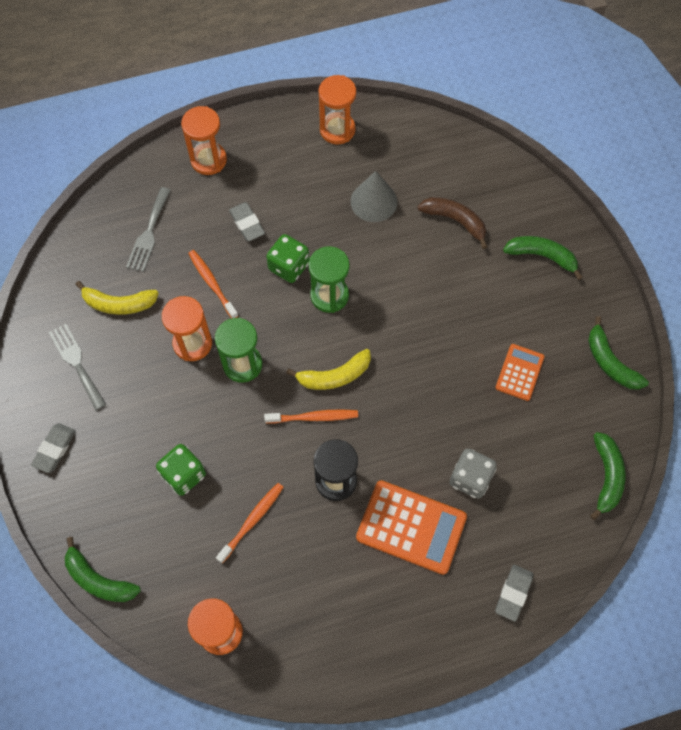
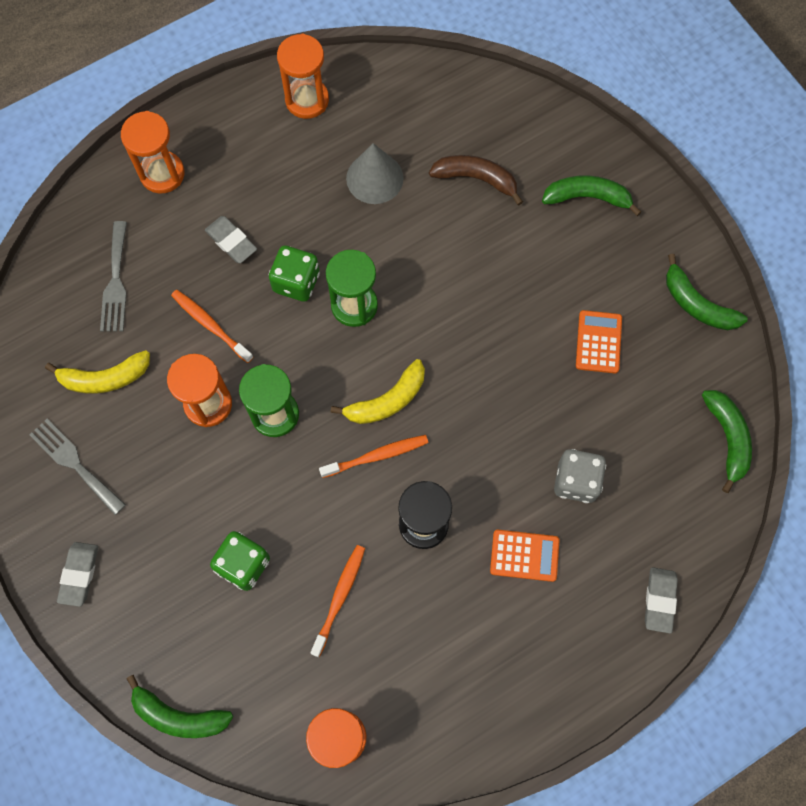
camera: 15 degrees left, 5 degrees up
(411, 527) = (524, 555): orange calculator -> orange calculator, size x0.58

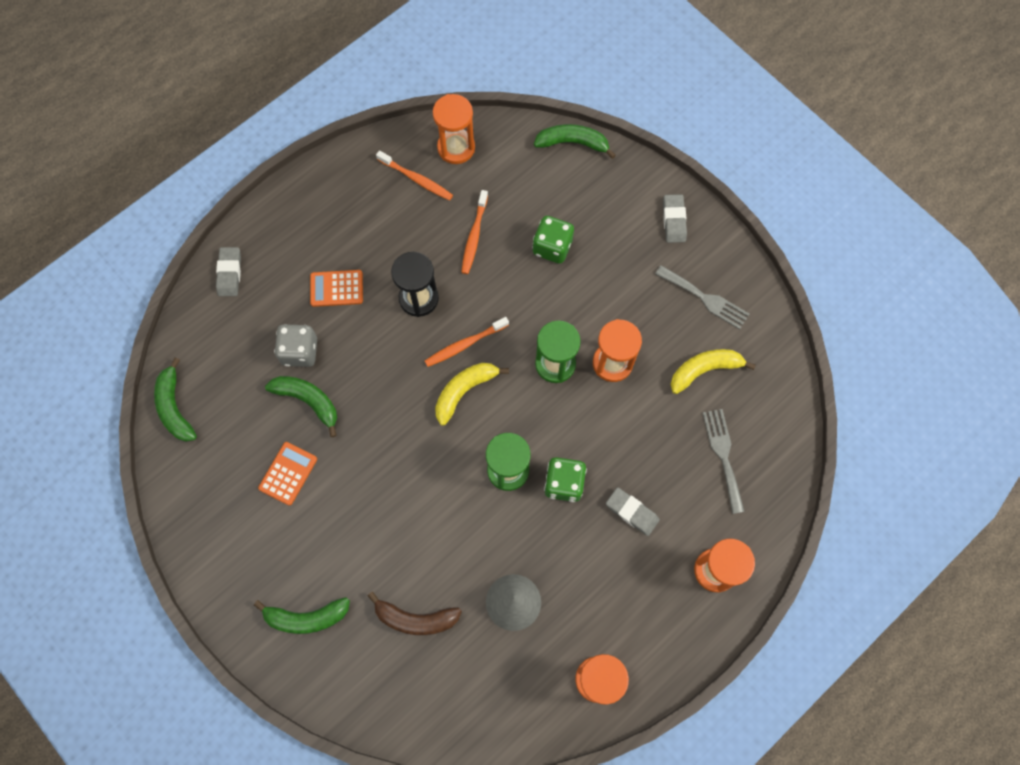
camera: 170 degrees right, 0 degrees up
(211, 325) = (629, 430): orange toothbrush -> orange toothbrush (416, 179)
(598, 342) = (288, 473): orange calculator -> orange calculator turned 150 degrees counterclockwise
(697, 304) = (200, 525): green banana -> green banana (308, 401)

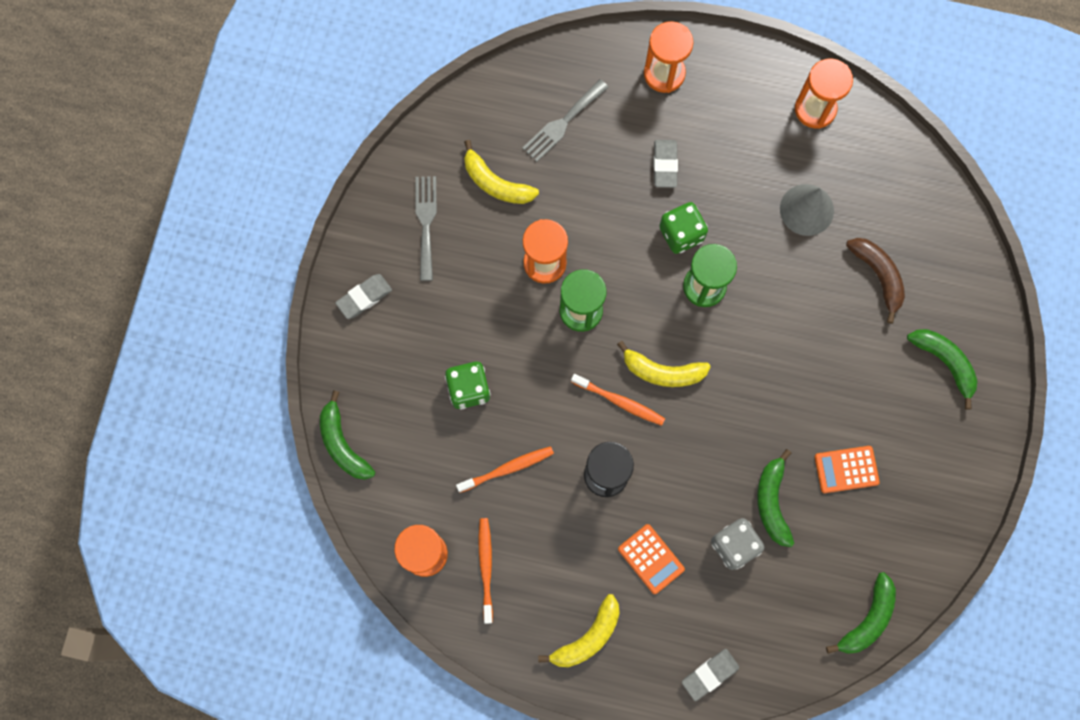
camera: 125 degrees left, 5 degrees up
(318, 212) = (587, 637): none -> yellow banana

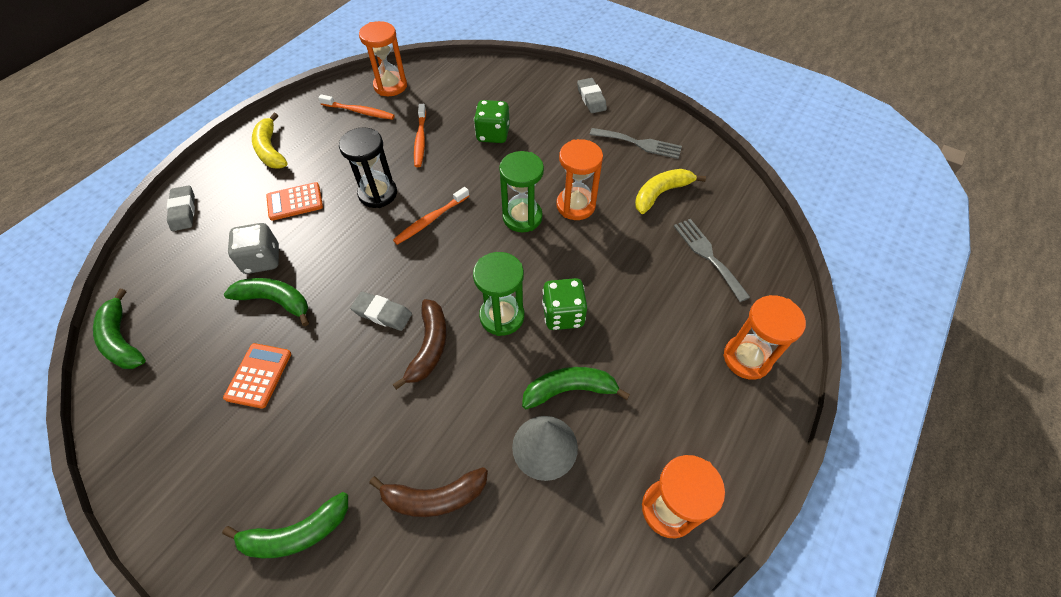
camera: 110 degrees right, 20 degrees down
(343, 443) = (490, 67): green banana -> green banana (570, 390)
(662, 371) = (439, 257): yellow banana -> none
(665, 165) = (641, 325): grey eraser -> grey eraser (382, 313)
(760, 337) = (429, 347): none -> brown banana

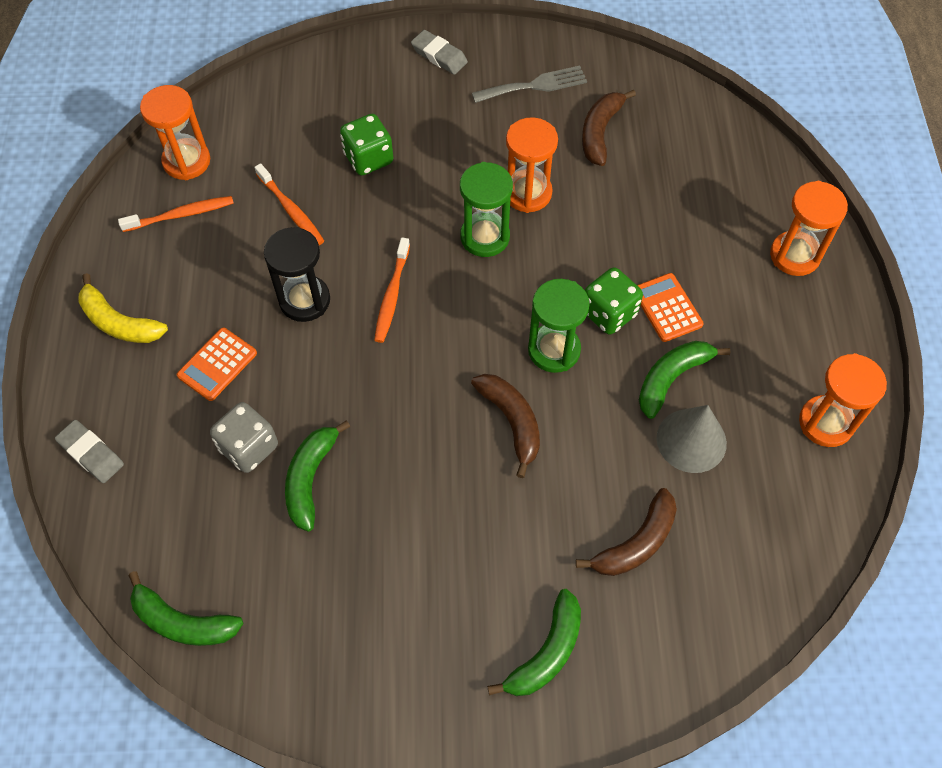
camera: 35 degrees left, 5 degrees up
(259, 375) = (370, 556): orange calculator -> orange calculator (667, 308)
(275, 301) = (310, 478): green banana -> green banana turned 60 degrees counterclockwise
(382, 313) = (435, 420): grey eraser -> none
(661, 193) = (600, 132): yellow banana -> brown banana
(708, 255) = (692, 174): grey fork -> none

